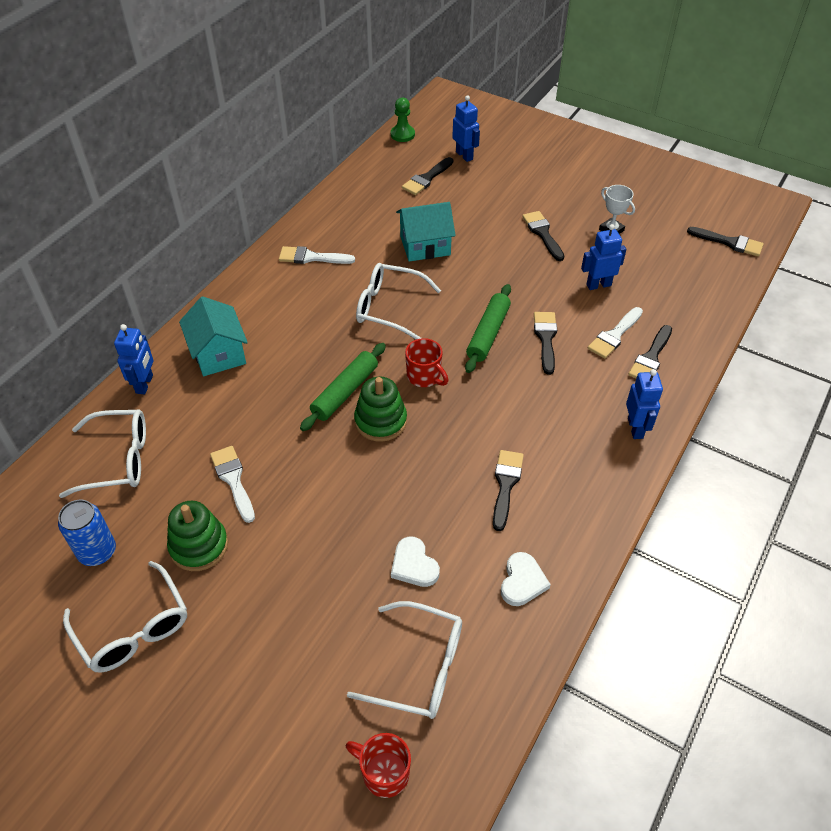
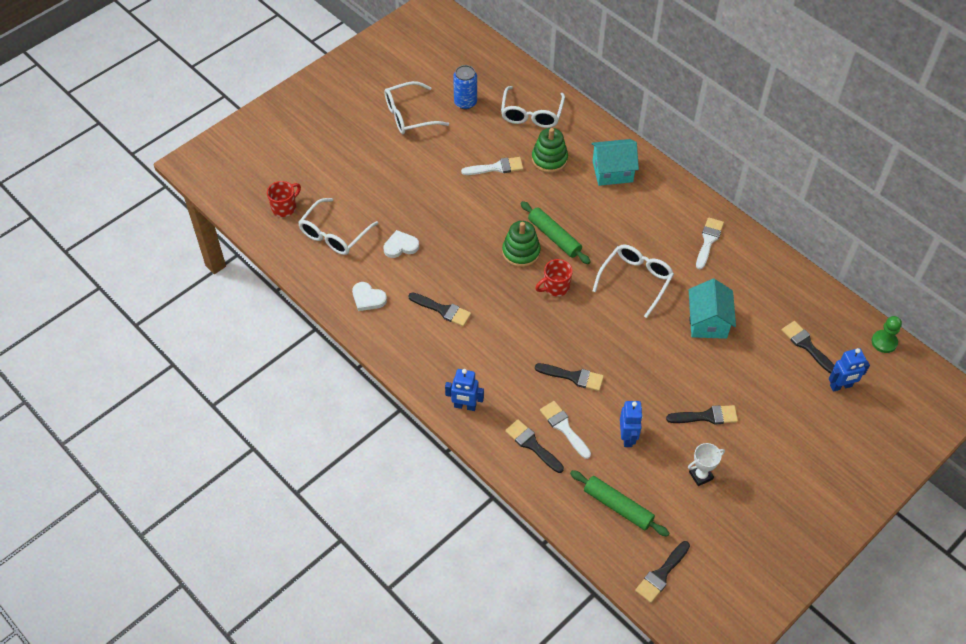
camera: 105 degrees right, 5 degrees up
(145, 384) = (594, 130): blue robot -> none
(199, 546) = (453, 147): green stacking toy -> green stacking toy (549, 159)
(488, 333) = (589, 339): green rolling pin -> green rolling pin (618, 506)

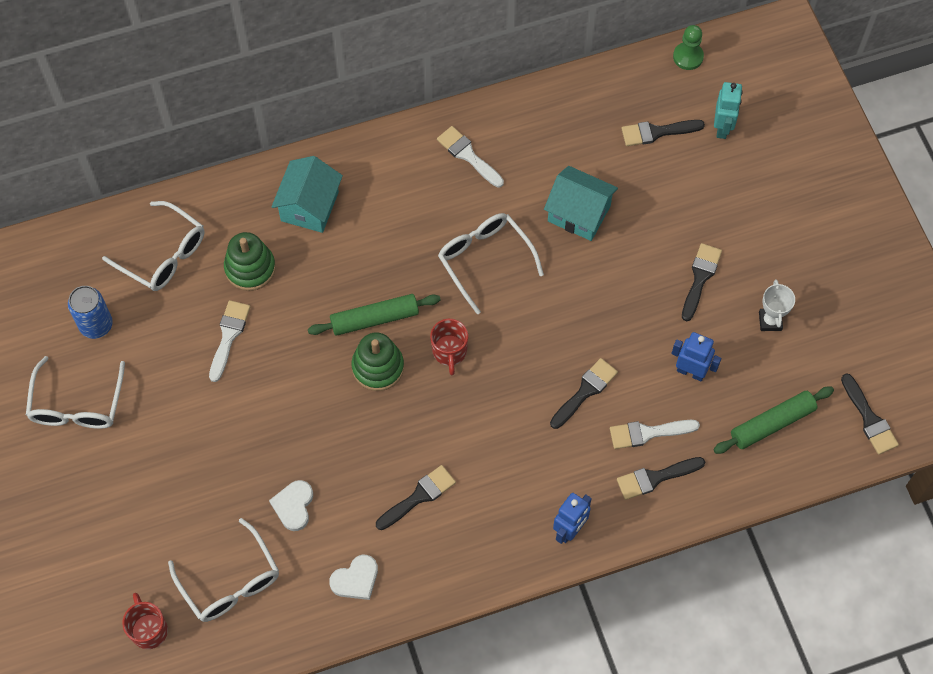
camera: 65 degrees left, 10 degrees up
(841, 386) = (722, 127): blue robot -> turquoise robot

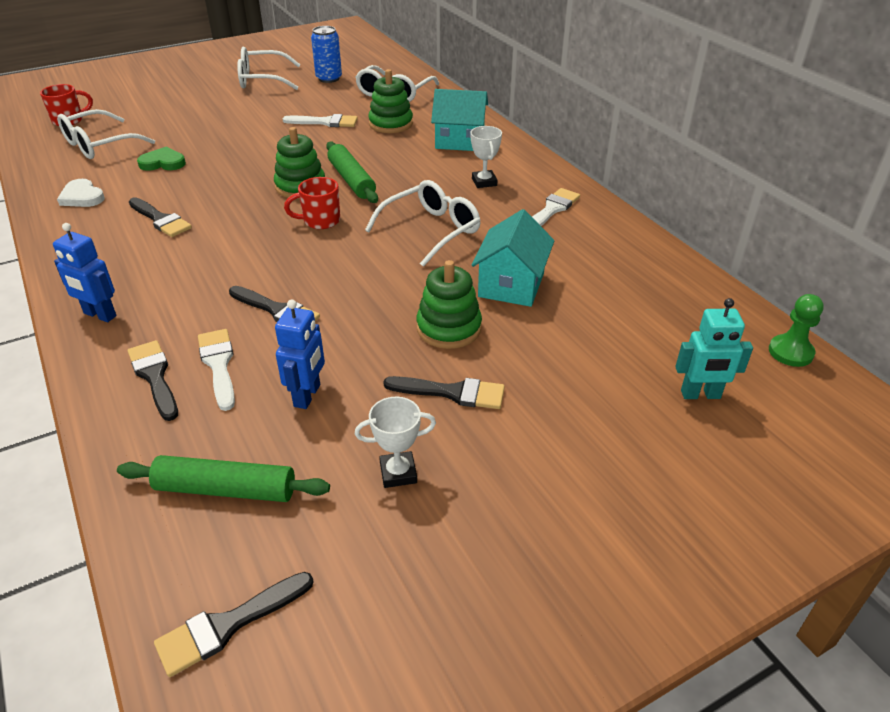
camera: 80 degrees right, 25 degrees down
(293, 506) = (163, 163): white heart -> green heart
(404, 200) = (484, 182): none -> white trophy
(628, 268) = (449, 328): none -> green stacking toy
(657, 132) = (656, 335): black brush -> none
(772, 423) = (226, 489): green rolling pin -> green rolling pin turned 45 degrees counterclockwise

